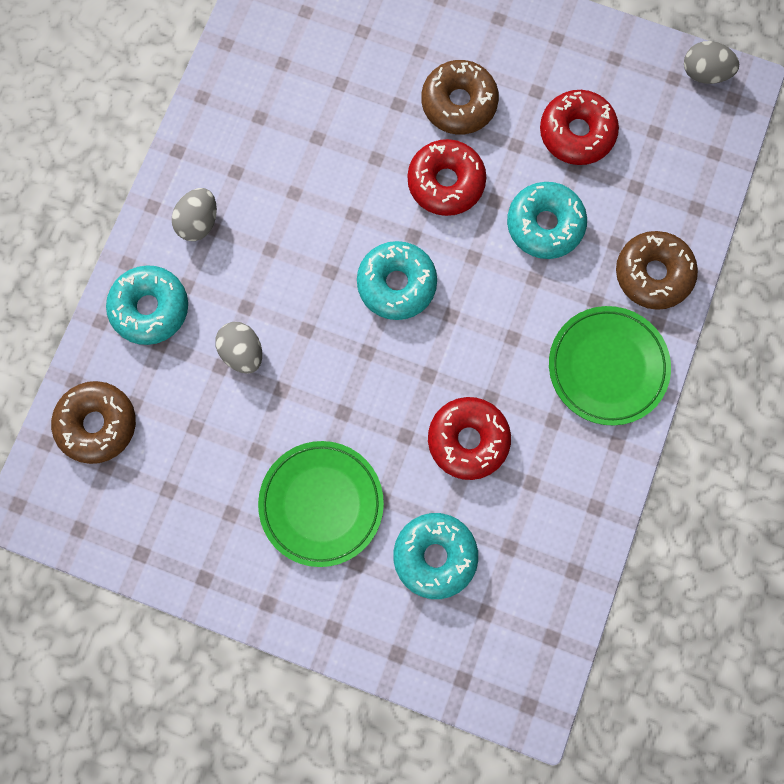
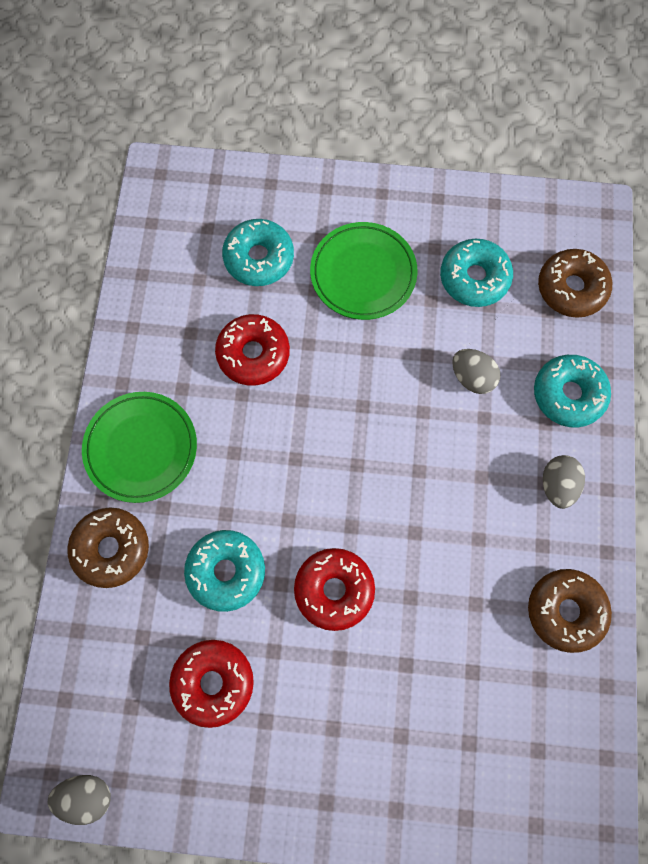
camera: 165 degrees right, 5 degrees down
(396, 284) = (353, 474): turquoise donut -> turquoise donut (474, 278)
(459, 103) = (343, 683): brown donut -> brown donut (565, 611)

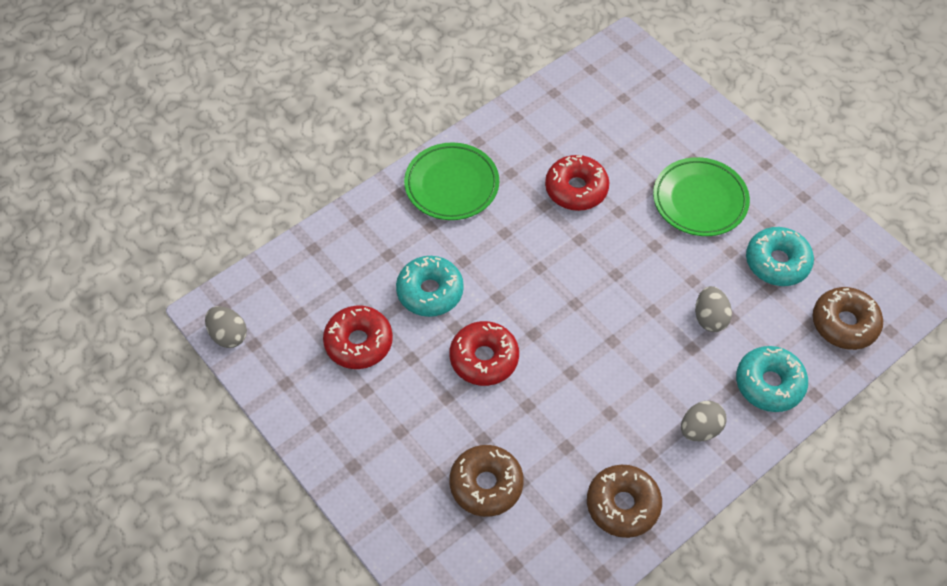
camera: 45 degrees right, 15 degrees down
(111, 549) = (377, 223): brown donut -> brown donut (486, 484)
(259, 258) = (638, 139): turquoise donut -> none

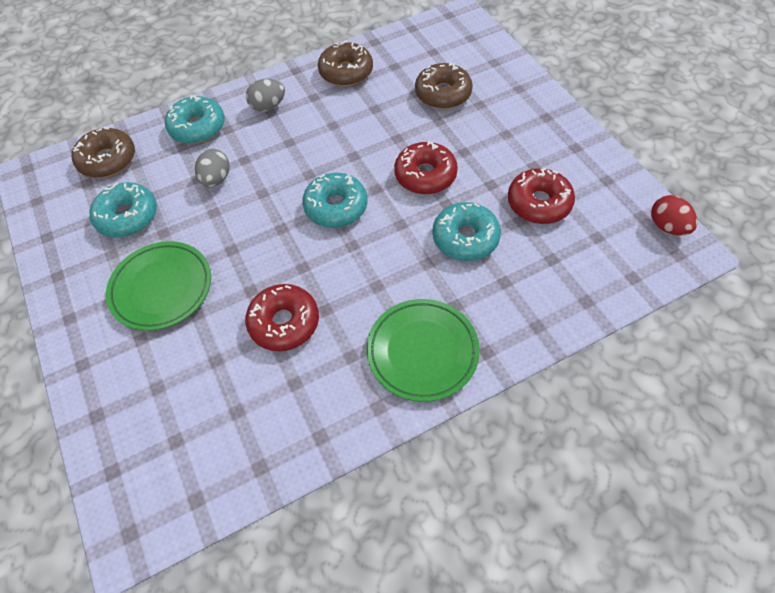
camera: 165 degrees left, 0 degrees up
(228, 335) = (667, 226): grey egg -> red egg
(569, 305) = (336, 207): none -> turquoise donut

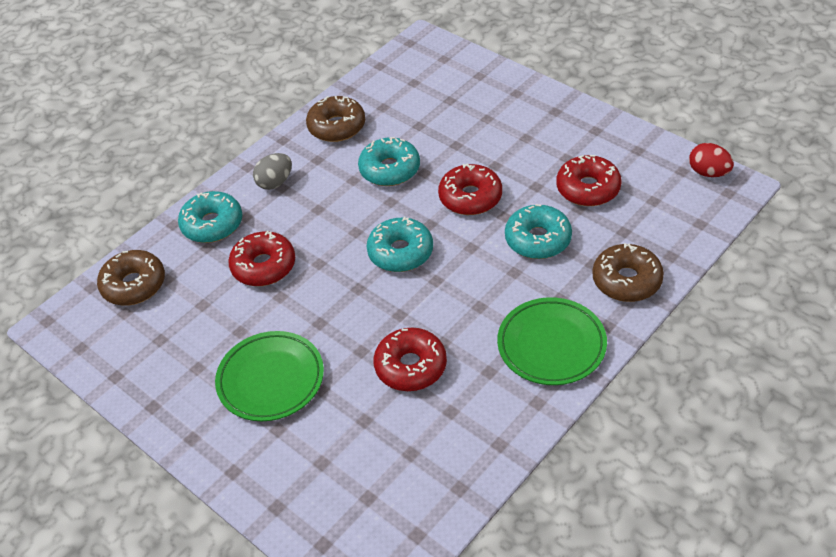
camera: 20 degrees left, 10 degrees down
(127, 216) = (192, 329): turquoise donut -> turquoise donut (390, 169)
(216, 179) = (264, 266): grey egg -> red donut
(443, 94) = (446, 119): brown donut -> brown donut (626, 280)

